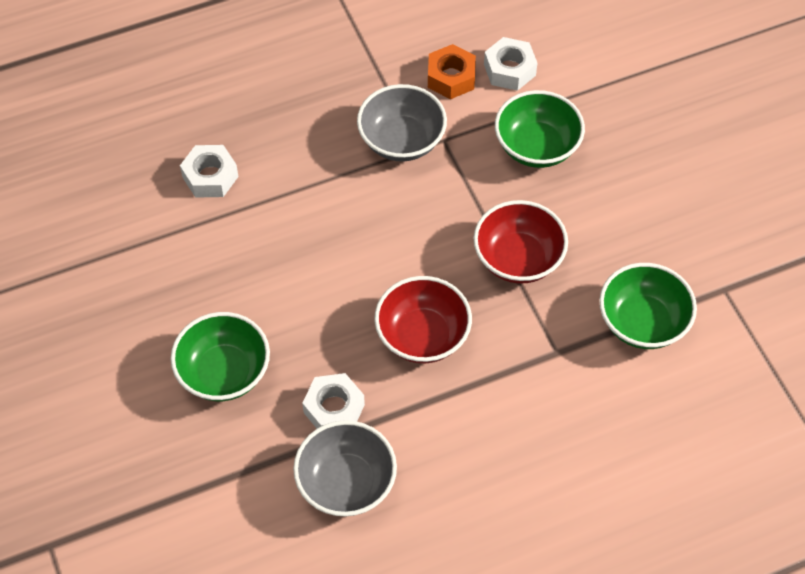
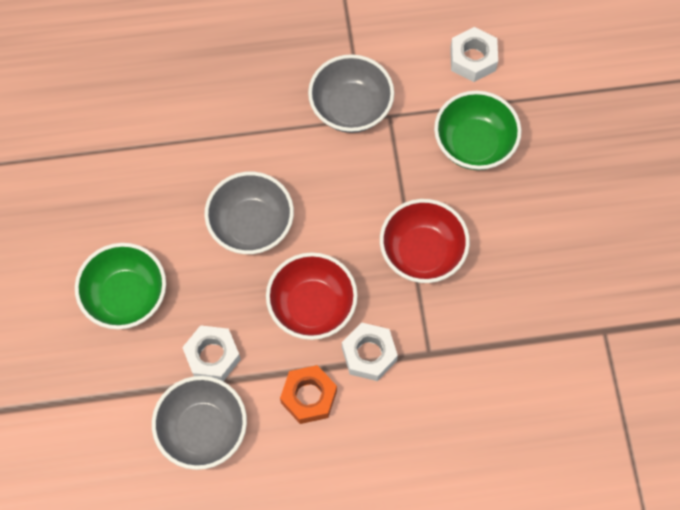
camera: 15 degrees right, 10 degrees up
(210, 177) = (167, 102): white nut -> white nut (369, 354)
(334, 273) = (251, 225): none -> grey bowl
(451, 78) = (415, 54): orange nut -> orange nut (309, 397)
(642, 322) = (517, 344): green bowl -> none

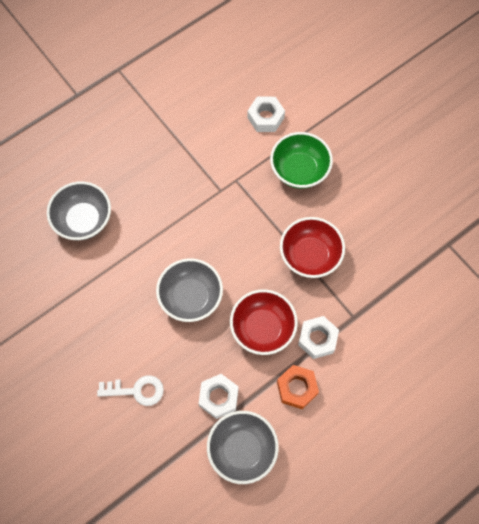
camera: 30 degrees left, 0 degrees up
(126, 296) = (136, 390): green bowl -> white key
(351, 107) = (208, 187): grey bowl -> grey bowl (83, 220)

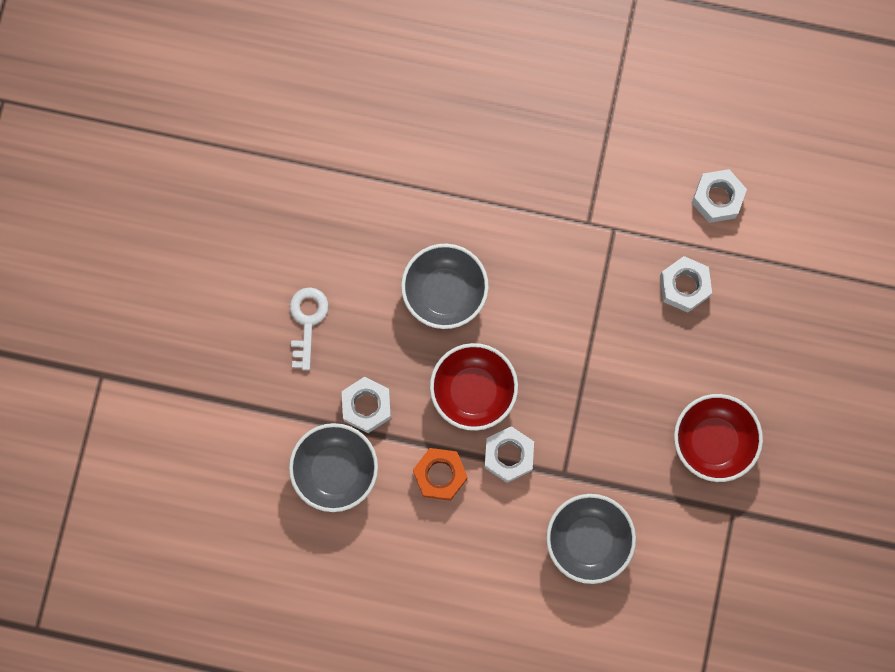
camera: 50 degrees right, 10 degrees up
(83, 220) = (433, 113): grey bowl -> grey bowl (588, 540)
(136, 390) = (307, 321): white key -> white key turned 135 degrees counterclockwise
(299, 170) = (684, 286): green bowl -> white nut
(310, 256) = (594, 376): red bowl -> red bowl (713, 441)

